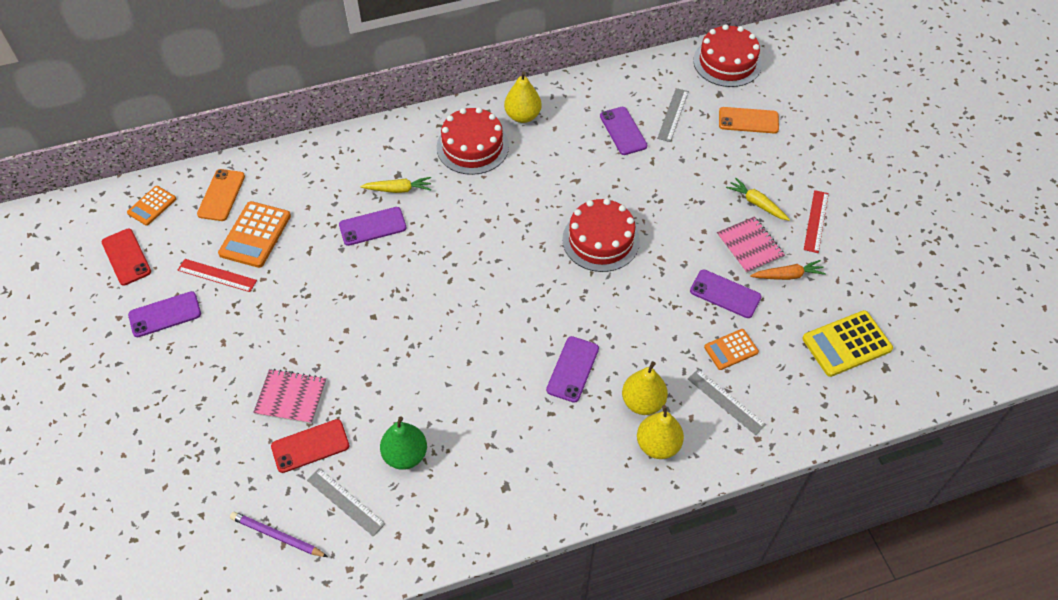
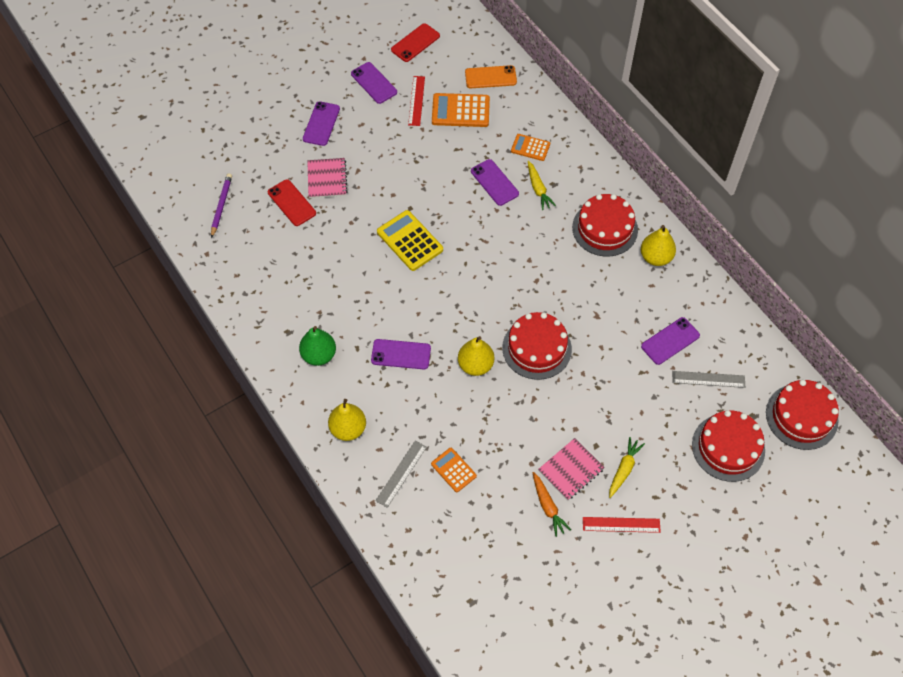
camera: 75 degrees right, 5 degrees up
(152, 206) = (465, 40): orange calculator -> orange calculator (530, 147)
(345, 501) = (254, 237): grey ruler -> none
(405, 455) = (298, 262): green pear -> green pear (319, 355)
(642, 402) = (384, 411): yellow pear -> yellow pear (475, 365)
(725, 294) = (510, 457): purple phone -> purple phone (321, 124)
(748, 120) = (728, 447): orange phone -> red cake
(846, 344) = (487, 565): yellow calculator -> yellow calculator (410, 241)

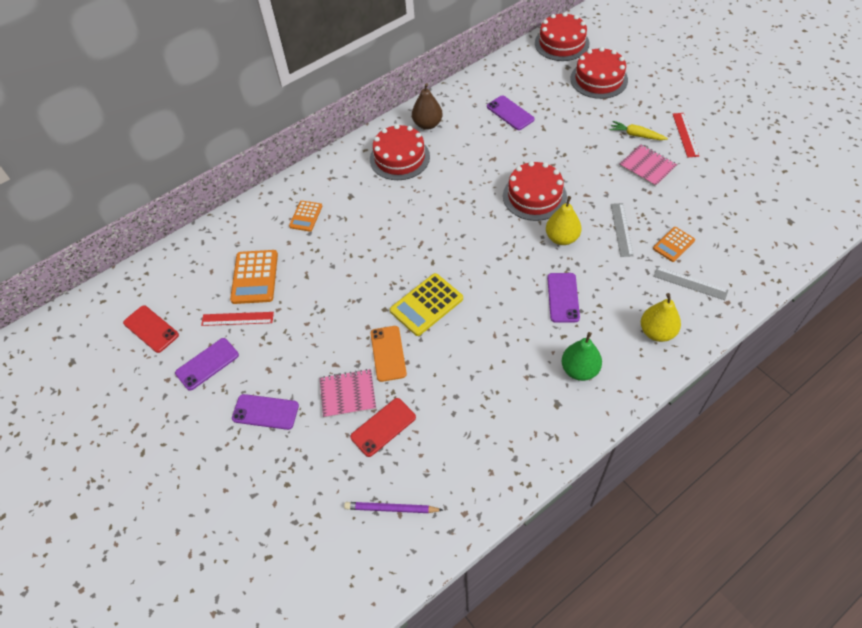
camera: 90 degrees left, 5 degrees down
(490, 77) = (210, 255): orange phone -> orange phone (388, 353)
(494, 182) = (349, 241): purple phone -> none
(538, 189) = (356, 207): yellow carrot -> none
(548, 506) = (685, 179): orange carrot -> none
(655, 257) = (427, 124): yellow pear -> brown pear
(708, 379) = (541, 91): grey ruler -> grey ruler (621, 229)

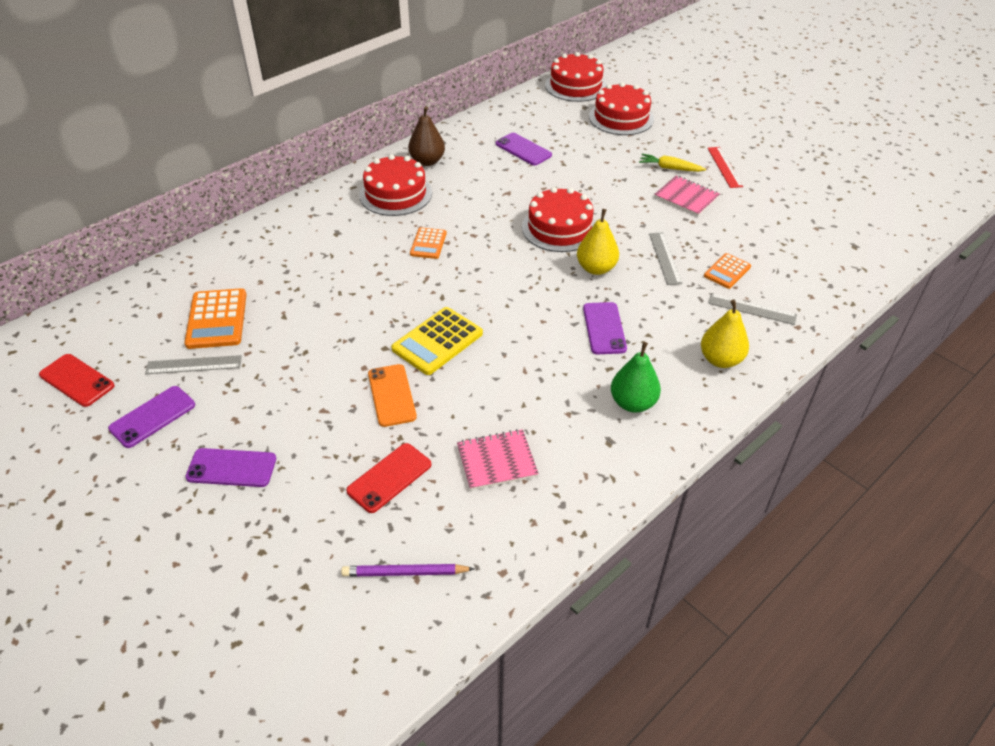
camera: 10 degrees left, 10 degrees down
(237, 319) = (194, 365): red ruler -> grey ruler
(306, 216) = (281, 254): orange calculator -> orange calculator (428, 244)
(348, 394) = (341, 442): pink notebook -> pink notebook (496, 461)

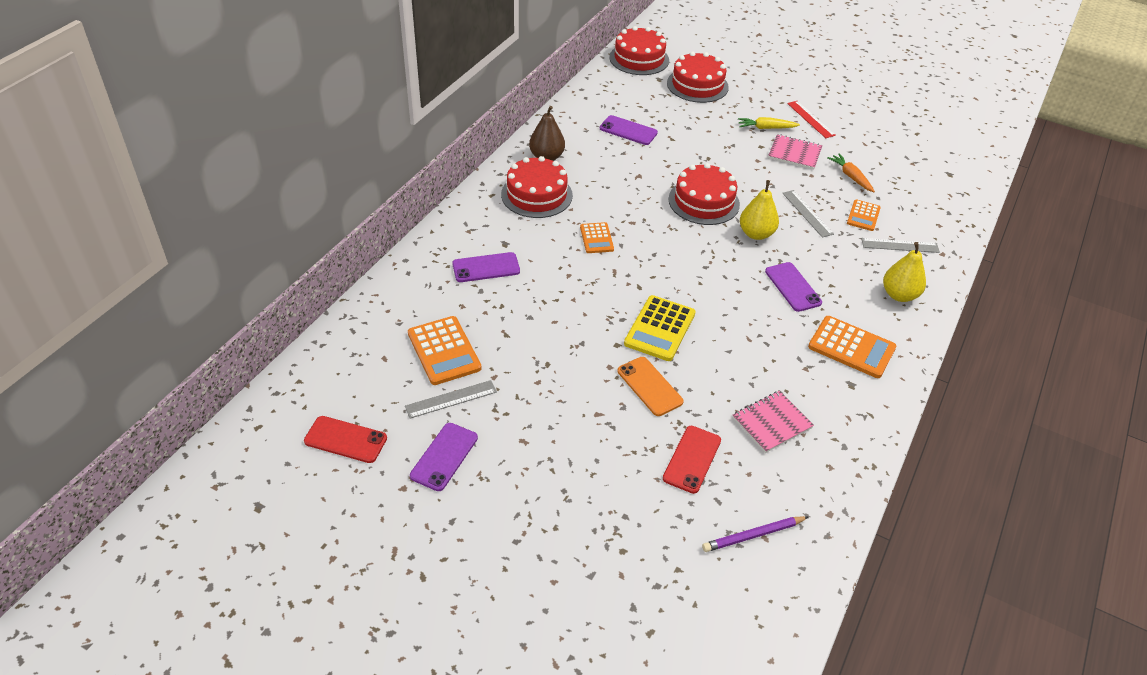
camera: 20 degrees left, 0 degrees up
(231, 468) = (549, 485): purple phone -> purple phone (486, 268)
(633, 403) = (851, 347): green pear -> orange calculator
(736, 230) = (851, 177): none -> orange carrot

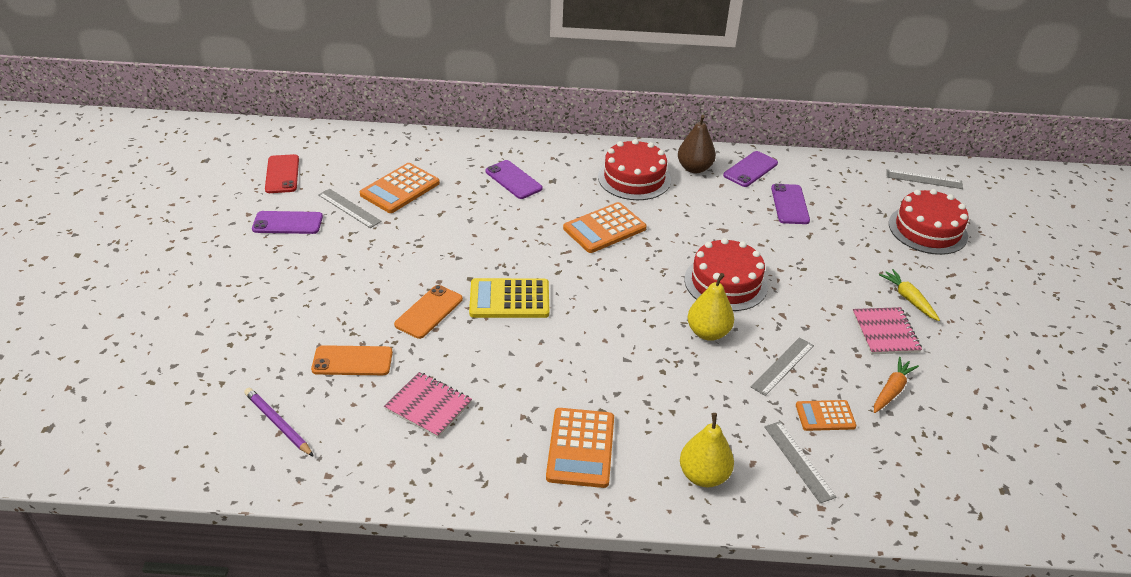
camera: 65 degrees right, 5 degrees down
(596, 238) = (604, 228): orange calculator -> orange calculator, size x1.65
(639, 59) = (924, 179): red cake -> grey ruler
(692, 459) = (352, 361): red phone -> orange phone
(793, 287) = (644, 380): purple phone -> purple phone (750, 169)
(811, 119) = (971, 332): red ruler -> none

